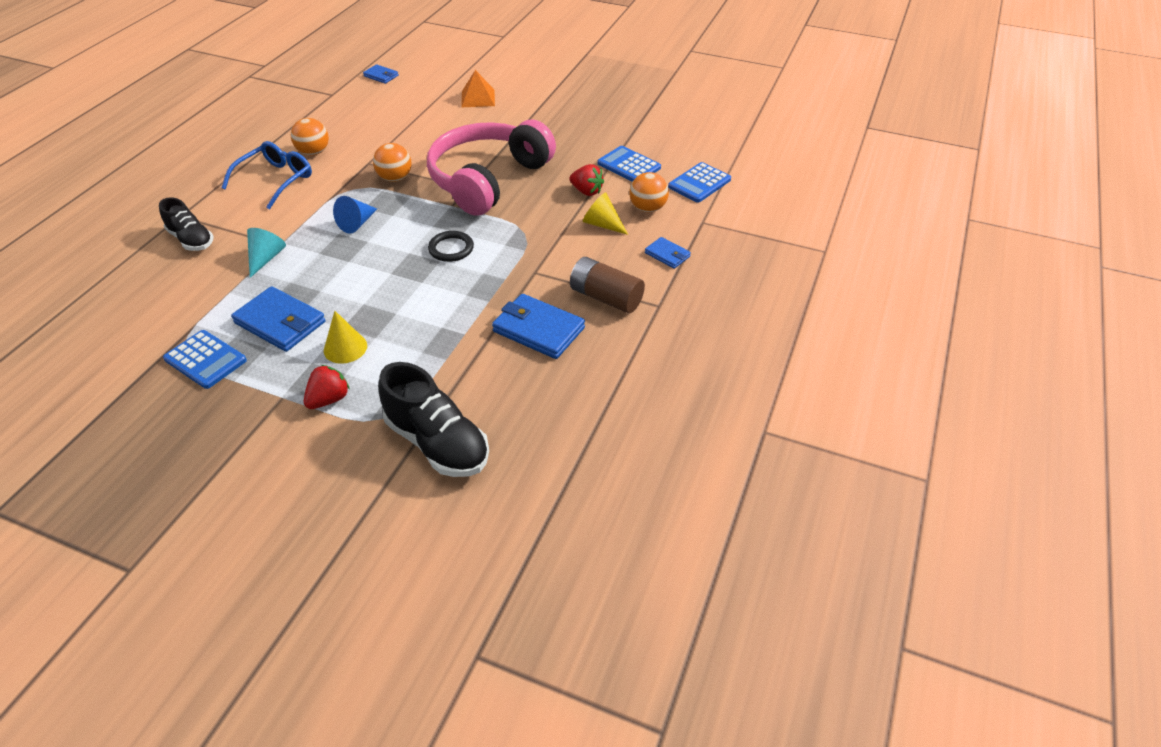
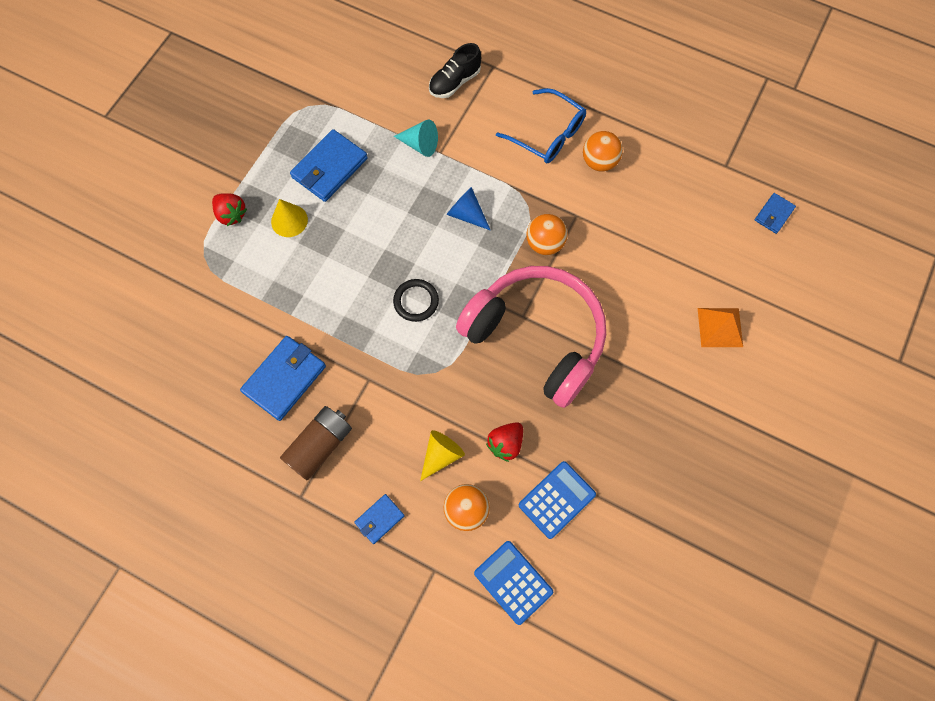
camera: 95 degrees right, 25 degrees up
(205, 360) = (293, 122): blue calculator -> none
(437, 443) = (168, 296): black shoe -> none

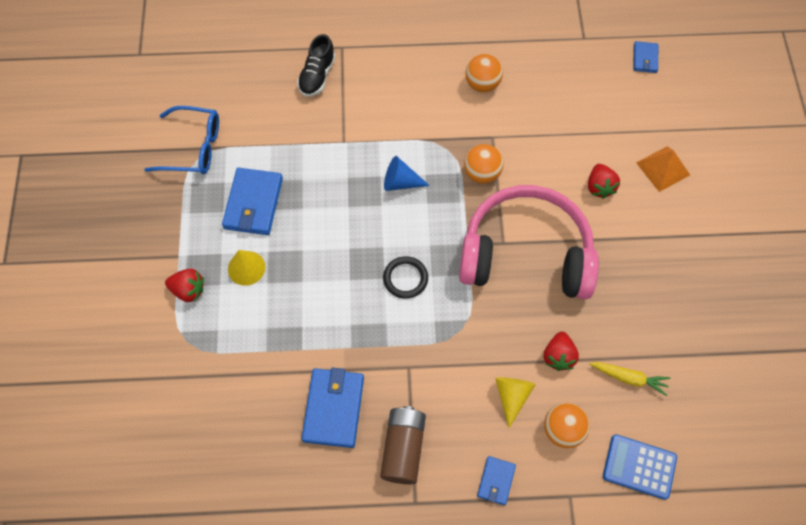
camera: 30 degrees left, 5 degrees down
(420, 144) = (321, 143): turquoise cone -> none
(548, 134) = (425, 82): blue glasses -> blue glasses (193, 147)
(556, 499) = (629, 378): blue calculator -> yellow carrot
(646, 312) = (599, 187): none -> red strawberry

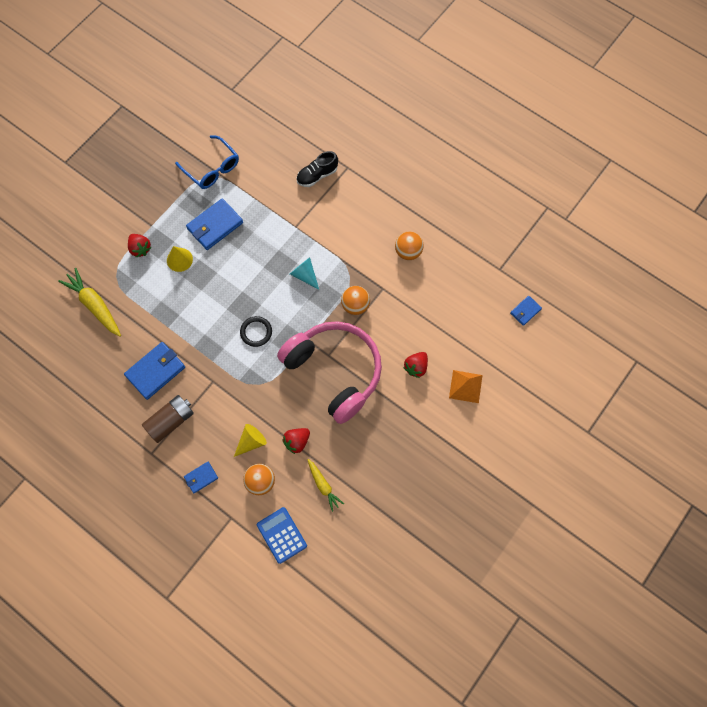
camera: 40 degrees right, 5 degrees up
(191, 393) = (95, 305): none -> yellow carrot
(400, 182) = (305, 275): blue cone -> turquoise cone

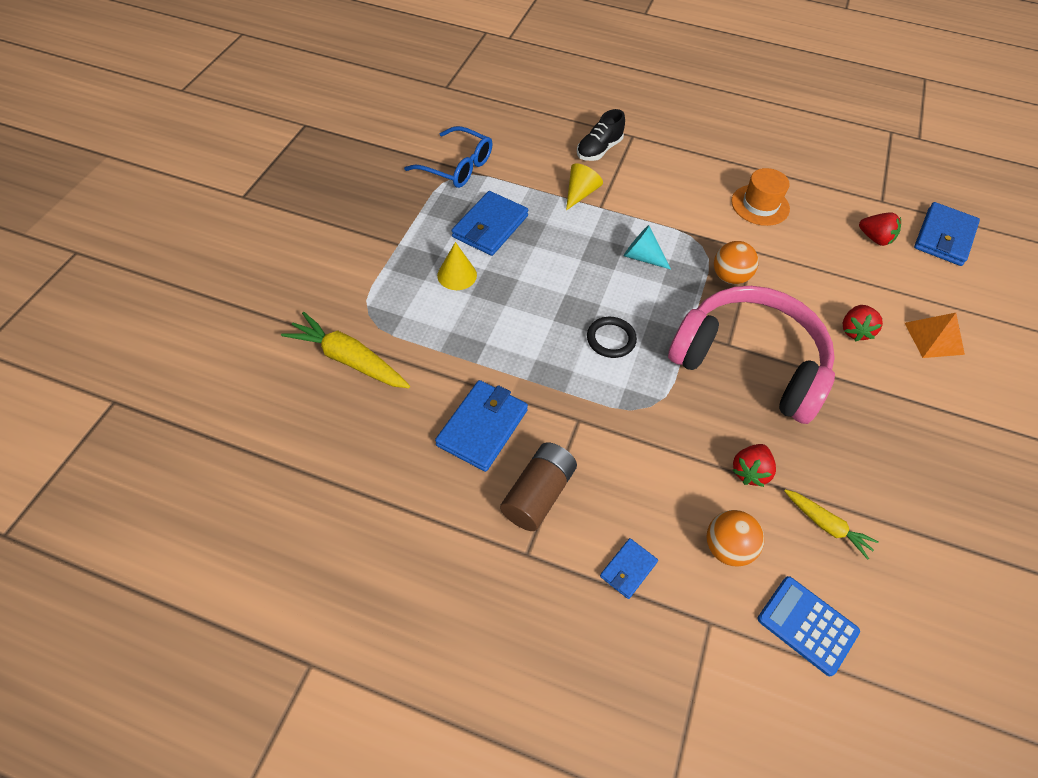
camera: 20 degrees left, 15 degrees down
(140, 249) = (393, 274): red strawberry -> red strawberry (875, 238)
(251, 442) = (681, 491): yellow cone -> yellow cone (580, 193)
(408, 252) = (760, 205): orange ball -> orange hat
(525, 311) = (944, 237): blue wallet -> blue wallet, size x1.83

